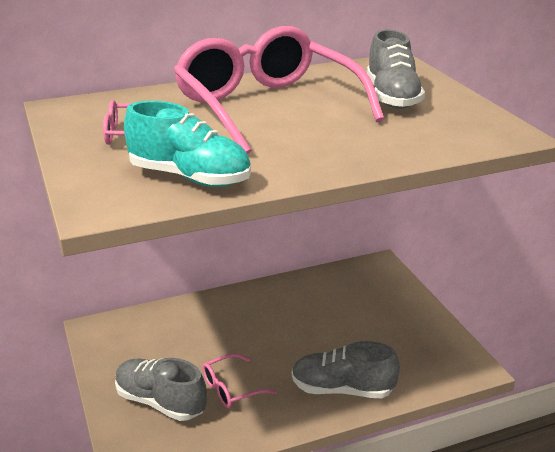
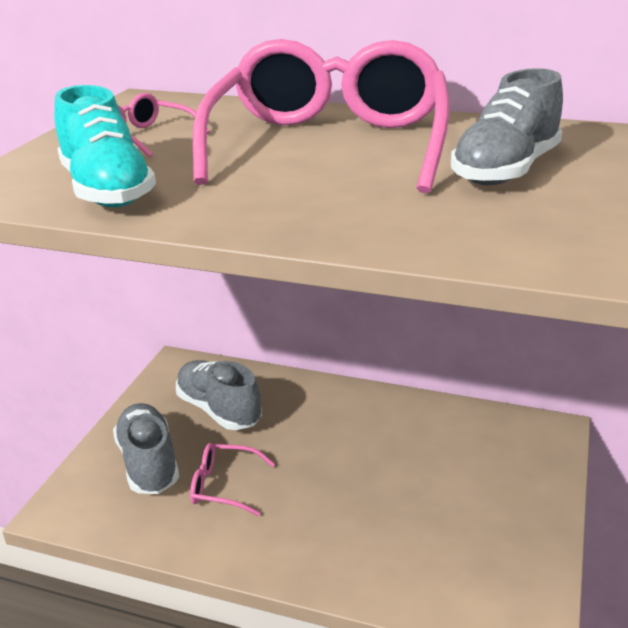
camera: 40 degrees right, 0 degrees up
(342, 389) = (332, 553): grey shoe -> grey shoe (219, 410)

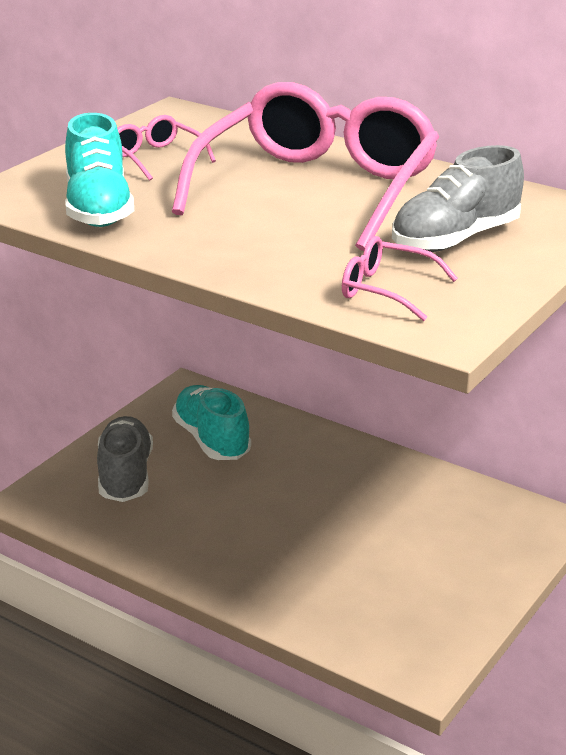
camera: 15 degrees right, 0 degrees up
(219, 410) = (211, 440): grey shoe -> turquoise shoe
(224, 486) = (189, 509): pink glasses -> pink glasses (386, 290)

